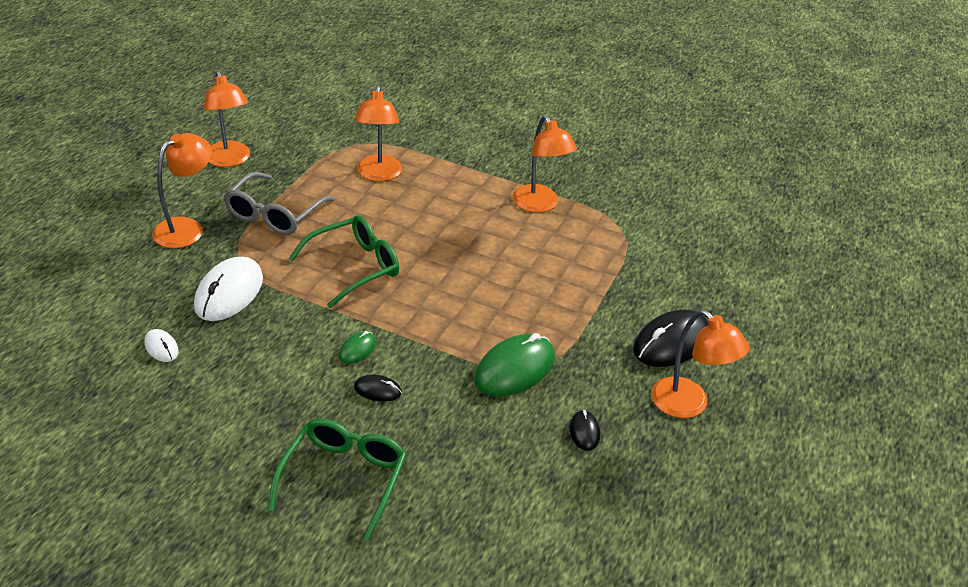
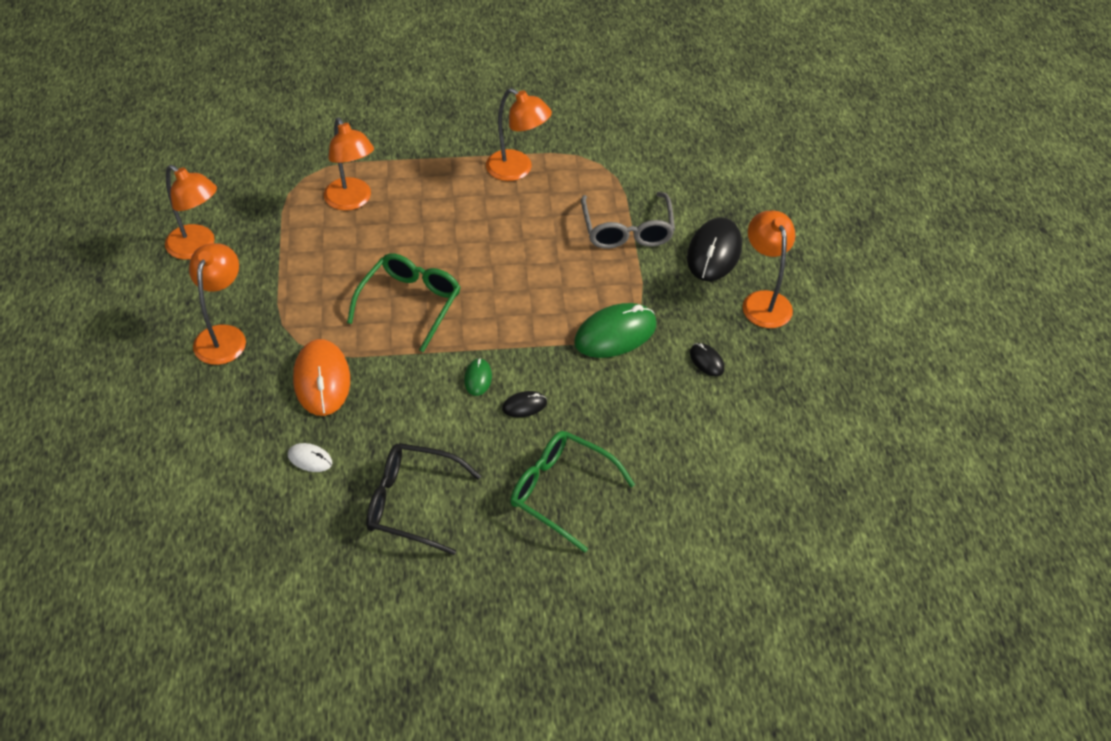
camera: 30 degrees left, 10 degrees up
(207, 422) = (411, 503): none -> black glasses
(229, 293) = (322, 380): white mouse -> orange mouse
(274, 214) = (292, 284): grey glasses -> grey glasses (627, 230)
(344, 479) = (561, 492): green glasses -> green glasses turned 45 degrees counterclockwise
(514, 369) = (615, 334): green mouse -> green mouse turned 45 degrees clockwise
(688, 405) = (764, 301): orange lamp -> orange lamp turned 120 degrees counterclockwise

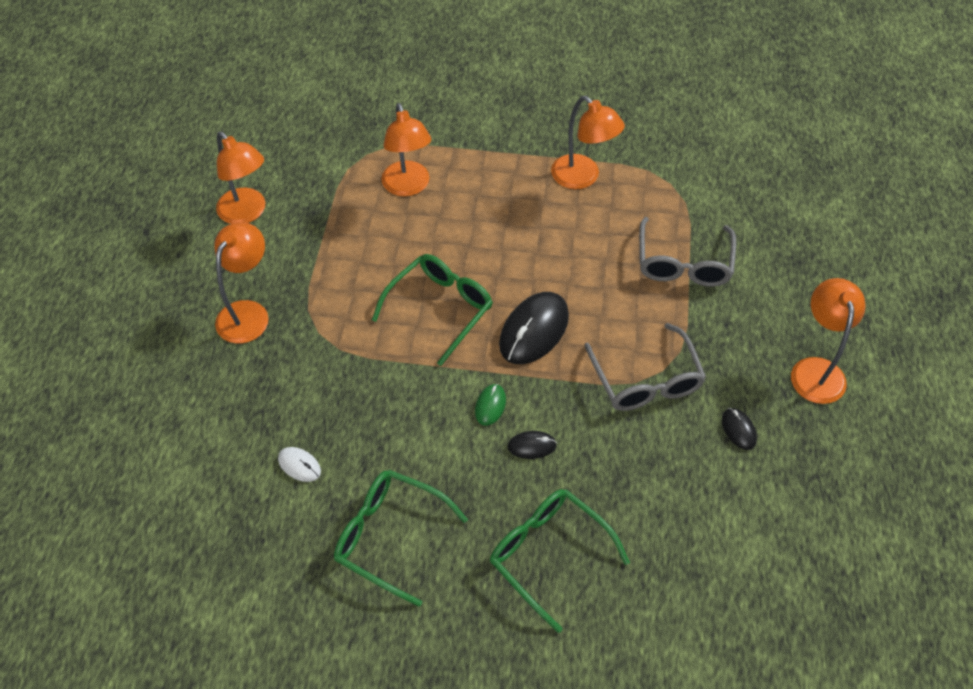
camera: 15 degrees right, 5 degrees up
(322, 380) = (332, 378): orange mouse -> none
(411, 503) = (390, 536): black glasses -> green glasses
(615, 334) = (646, 380): green mouse -> grey glasses
(714, 252) = (772, 304): black mouse -> black mouse (534, 330)

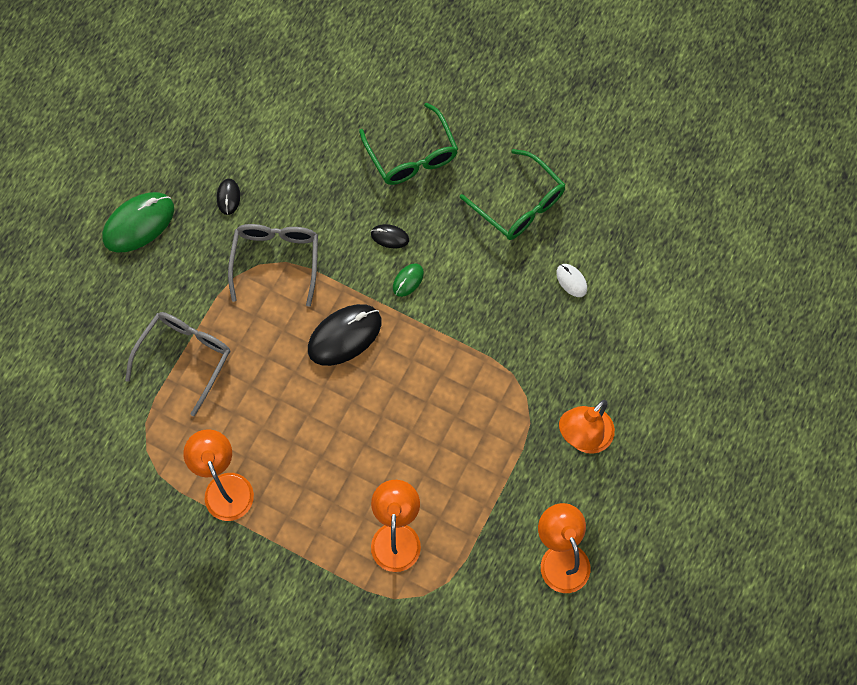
camera: 160 degrees left, 15 degrees up
(440, 309) = (415, 384): green glasses -> none
(816, 370) = (139, 223): orange lamp -> green mouse

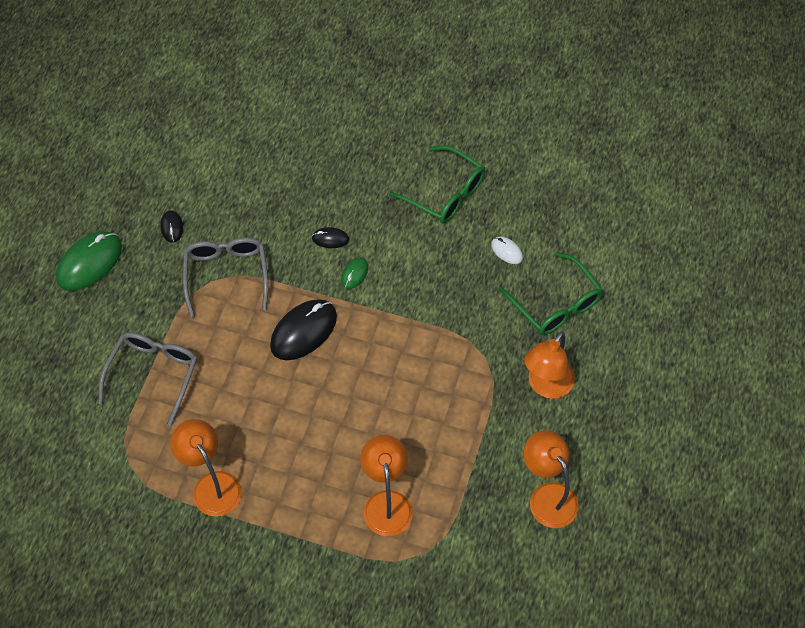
camera: 10 degrees left, 10 degrees down
(412, 155) = (338, 166): green glasses -> green glasses (555, 304)

